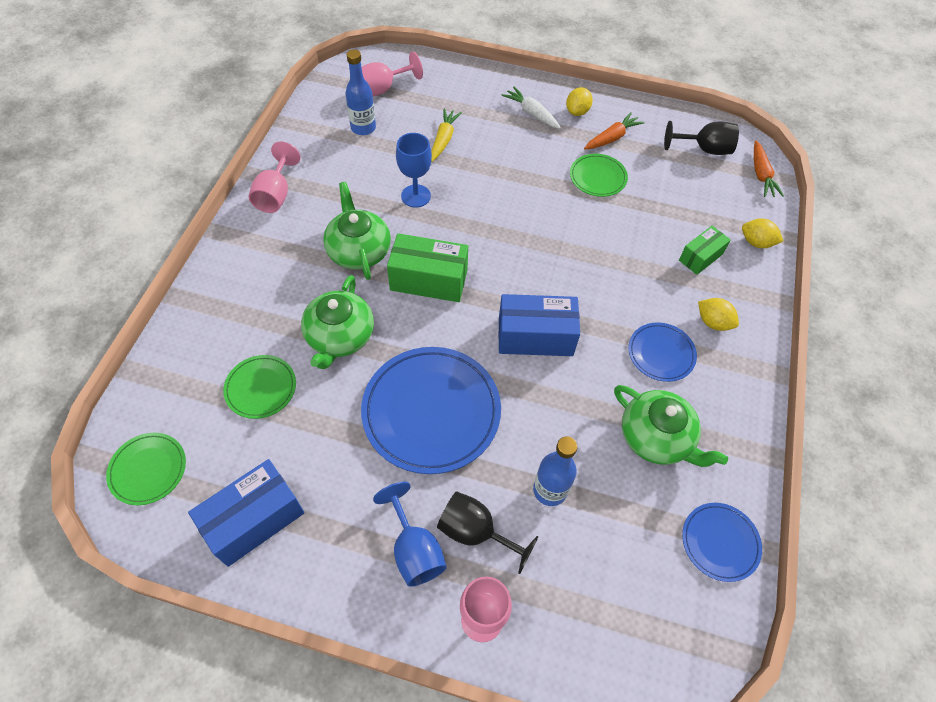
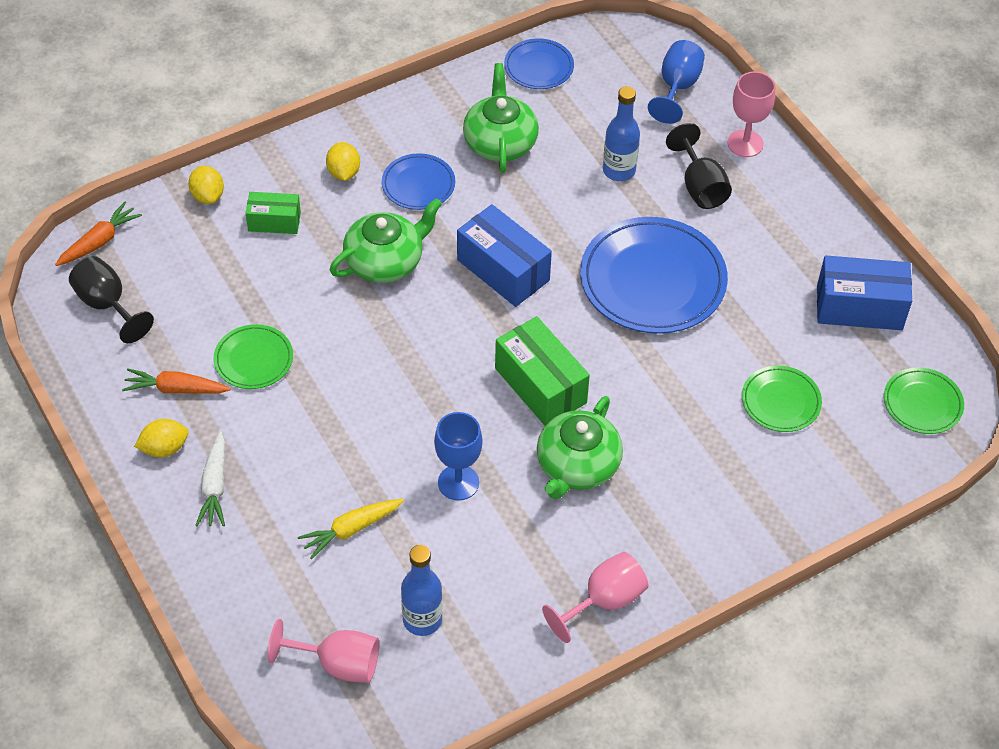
camera: 135 degrees left, 5 degrees down
(340, 337) = (673, 395): green teapot -> green teapot (385, 261)
(414, 549) = (754, 208): blue goblet -> blue goblet (677, 87)

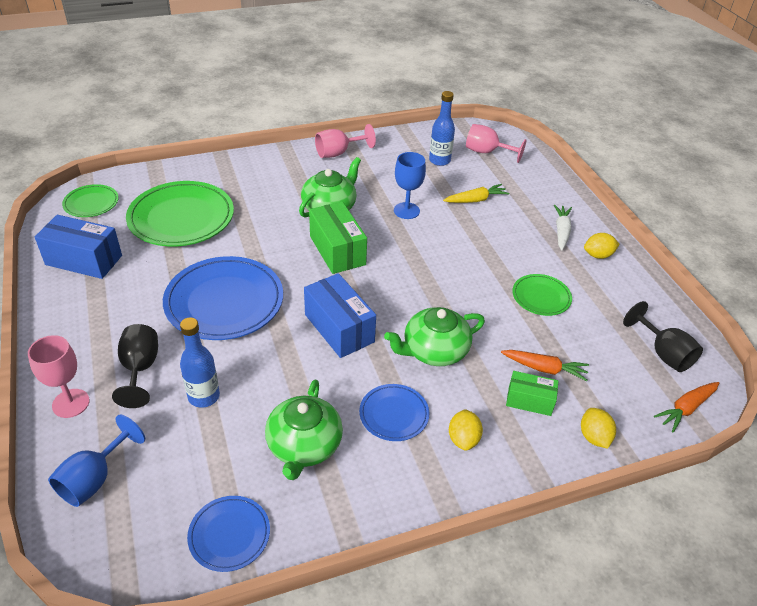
camera: 170 degrees left, 10 degrees down
(175, 389) = (596, 287): orange carrot -> orange carrot (544, 368)
(780, 401) = (181, 218): green plate -> green plate, size x1.92

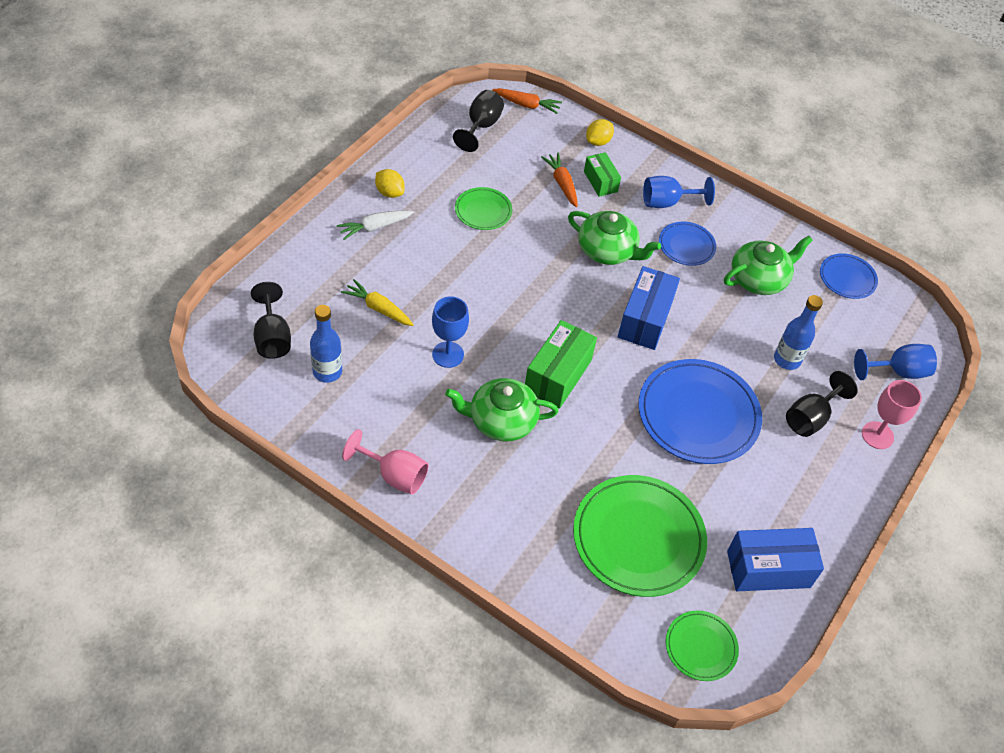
camera: 130 degrees left, 10 degrees up
(84, 260) = (768, 569): blue box -> blue box turned 75 degrees counterclockwise
(463, 439) = (667, 202): yellow lemon -> blue goblet
(487, 152) = (272, 337): pink goblet -> black goblet

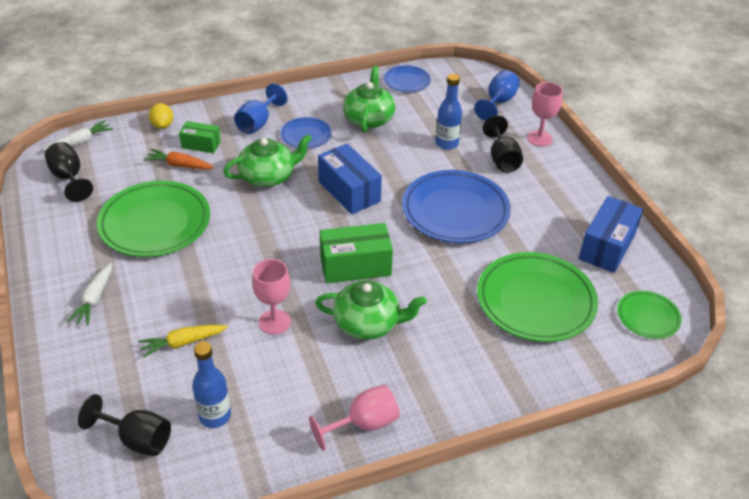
camera: 50 degrees left, 10 degrees down
(389, 192) = (69, 270): yellow lemon -> none
(448, 354) = (274, 322): blue goblet -> pink goblet
(483, 211) = (155, 223): green plate -> green plate, size x1.92
(501, 420) = (368, 323): green teapot -> green teapot turned 120 degrees counterclockwise
(527, 105) = (80, 142): orange carrot -> white carrot
(558, 375) = (355, 266): green box -> green box turned 75 degrees counterclockwise

